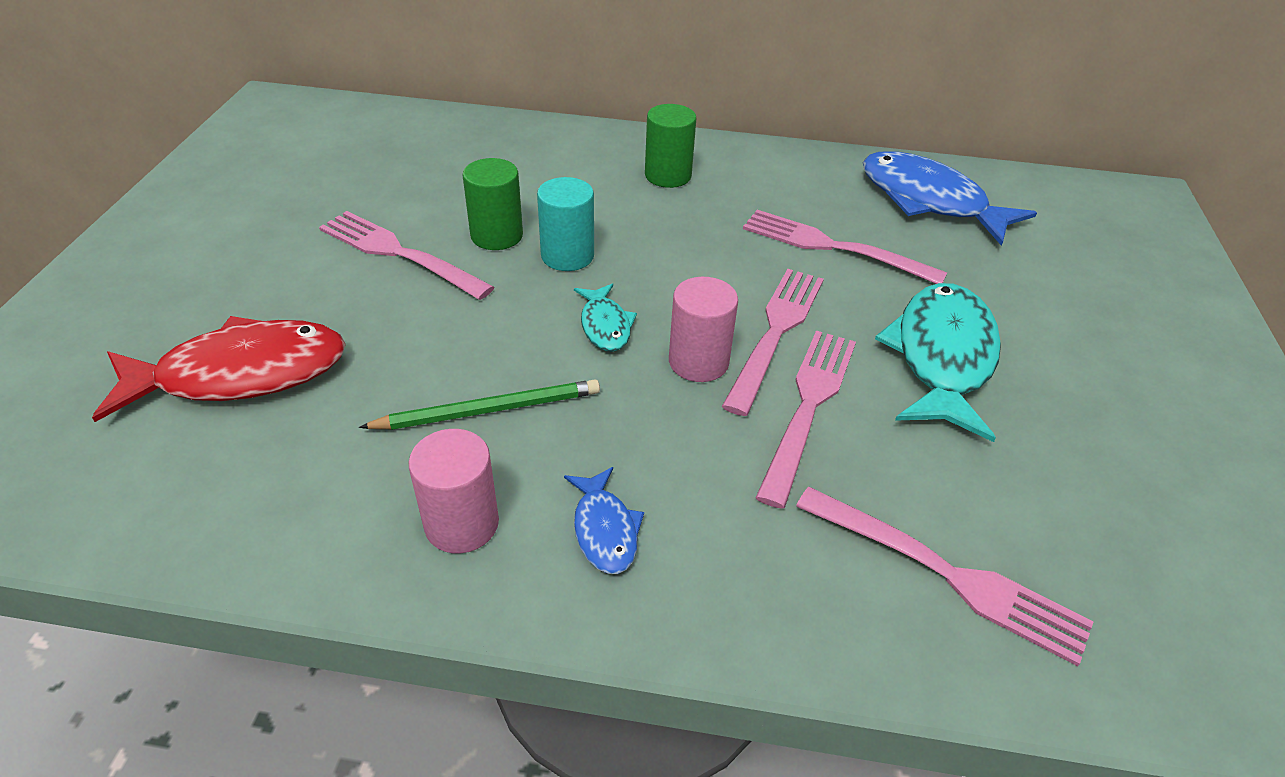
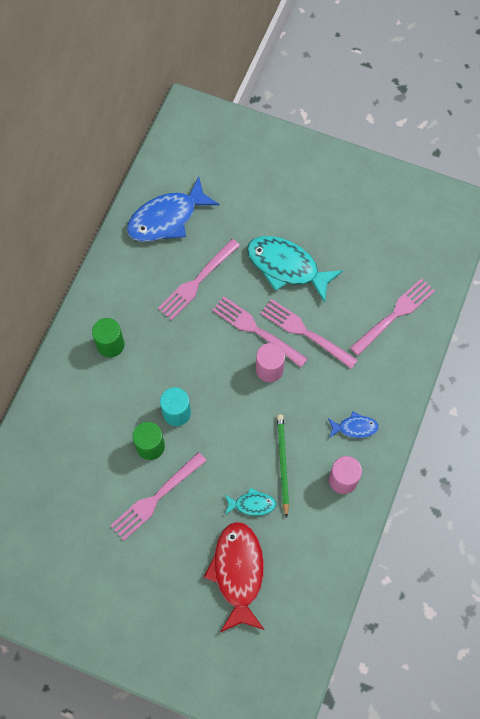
camera: 75 degrees left, 25 degrees up
(605, 326) = (236, 404): turquoise fish -> turquoise fish (252, 504)

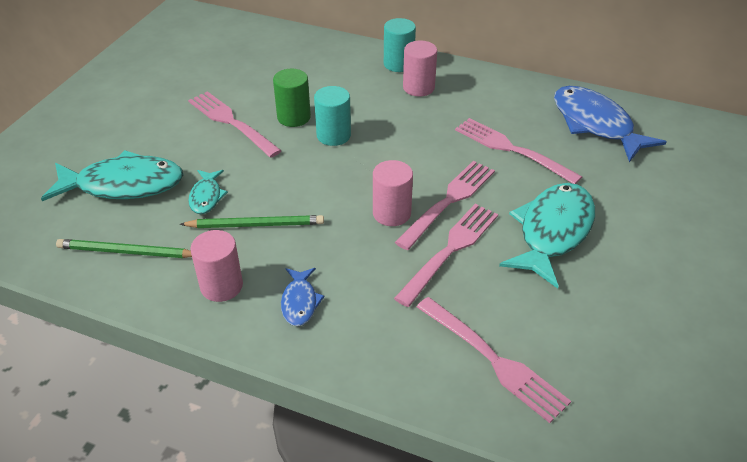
camera: 90 degrees right, 25 degrees down
(72, 360) = (398, 64): none -> turquoise cylinder
(110, 345) = (418, 87): green cylinder -> pink cylinder
(238, 572) = (124, 185): red fish -> turquoise fish
(312, 553) = (126, 252): none -> green pencil

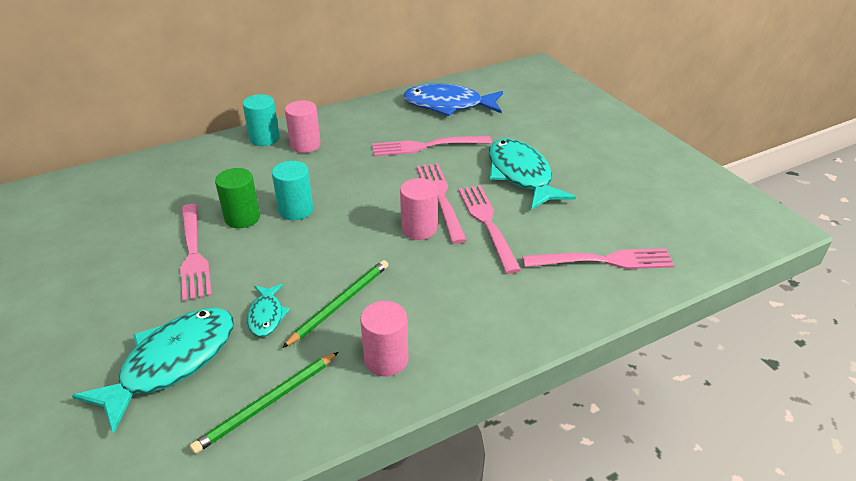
camera: 50 degrees left, 5 degrees down
(206, 197) = (266, 316): turquoise fish -> turquoise fish turned 45 degrees clockwise
(231, 122) = (193, 254): pink fork -> pink fork turned 105 degrees counterclockwise
(300, 302) = (455, 323): blue fish -> none

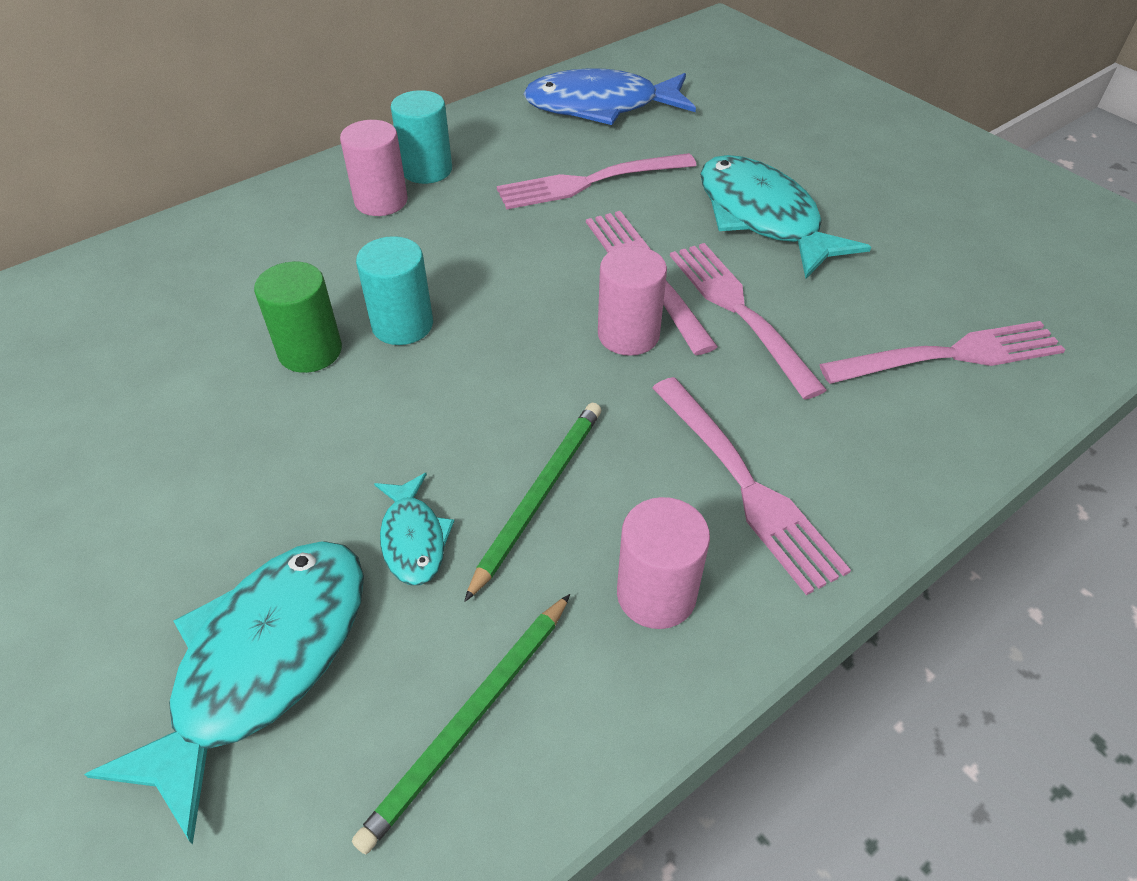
camera: 10 degrees left, 10 degrees up
(193, 254) = (239, 433): pink fork -> pink fork (745, 485)
(264, 138) = (305, 196): turquoise cylinder -> turquoise cylinder (427, 170)

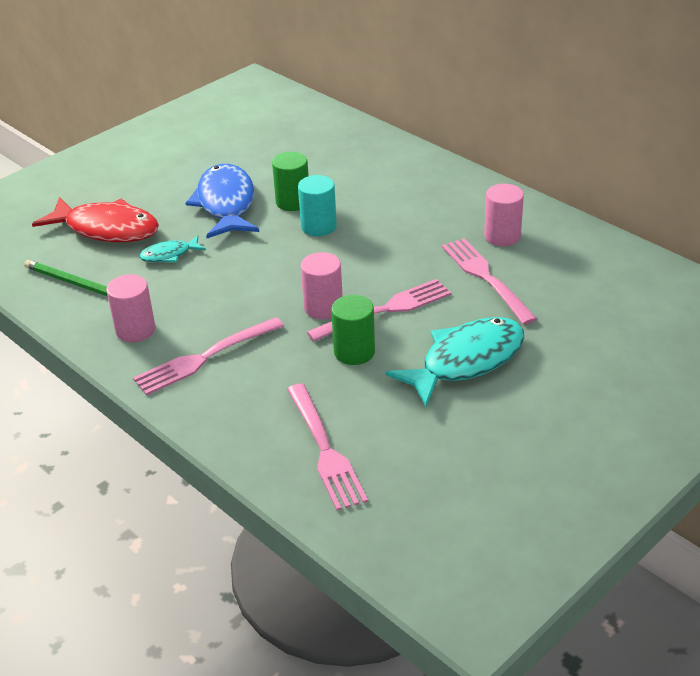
camera: 85 degrees right, 10 degrees down
(263, 663) = (107, 229): turquoise fish -> red fish
(381, 201) = (435, 199): pink cylinder -> pink cylinder (502, 236)
(427, 170) = (477, 209): turquoise cylinder -> none
(539, 495) = (196, 288): green pencil -> none
(600, 106) = (596, 273): blue fish -> blue fish (226, 204)
(739, 311) = (354, 352): pink fork -> green cylinder

